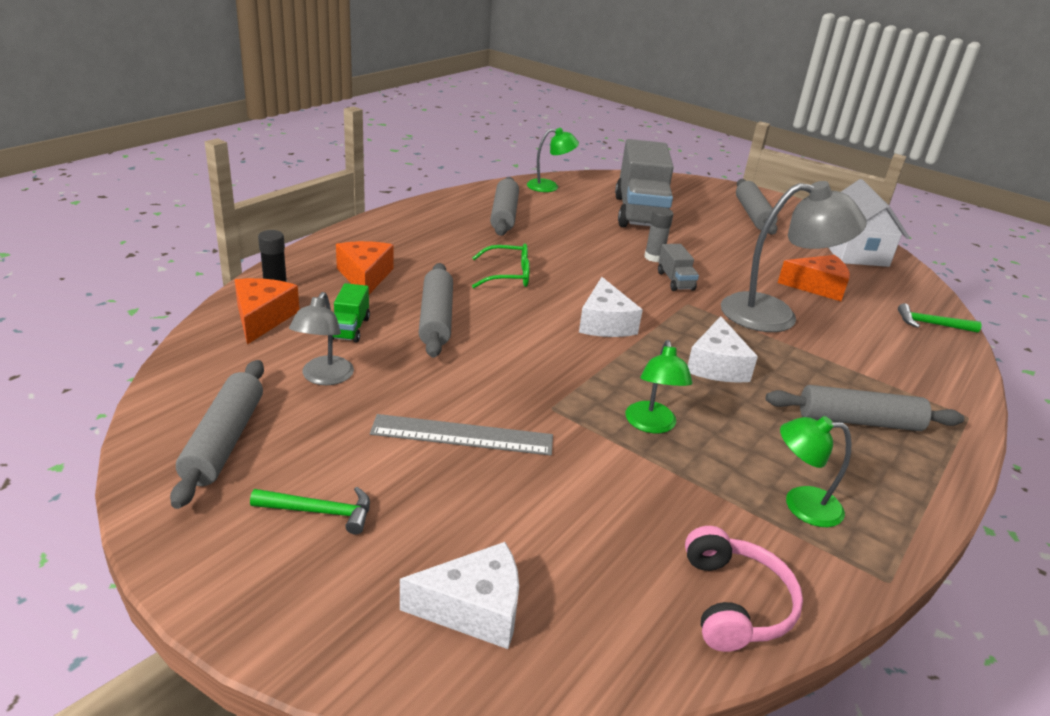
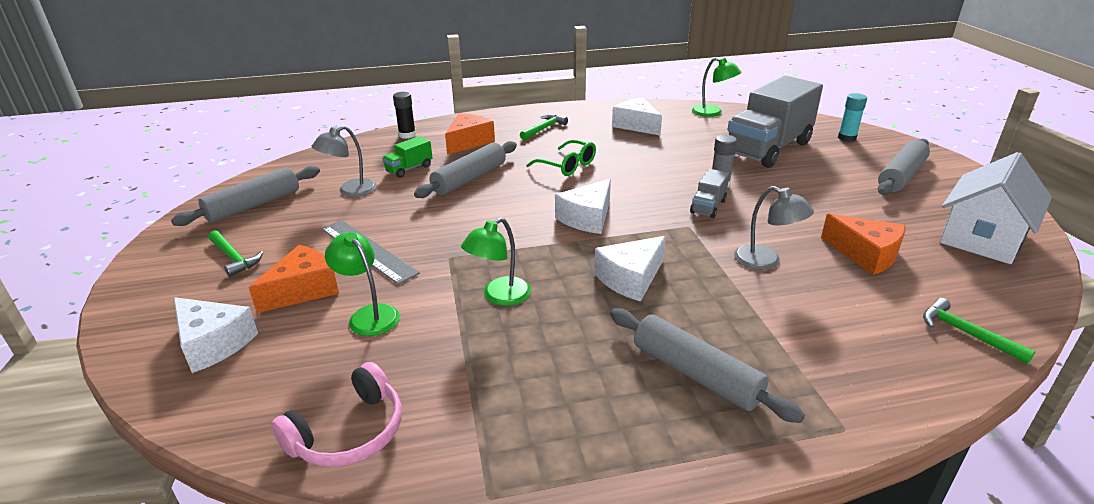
camera: 45 degrees right, 0 degrees up
(262, 318) = (373, 149): orange cheese -> orange cheese (303, 290)
(422, 240) = (544, 128): none -> green hammer
(504, 215) = (636, 125): grey rolling pin -> white cheese
(678, 189) = (847, 138): none -> turquoise glue stick
(774, 315) = (766, 261): grey lamp -> grey lamp, size x0.55
(801, 505) = (517, 404): green lamp -> green lamp (369, 315)

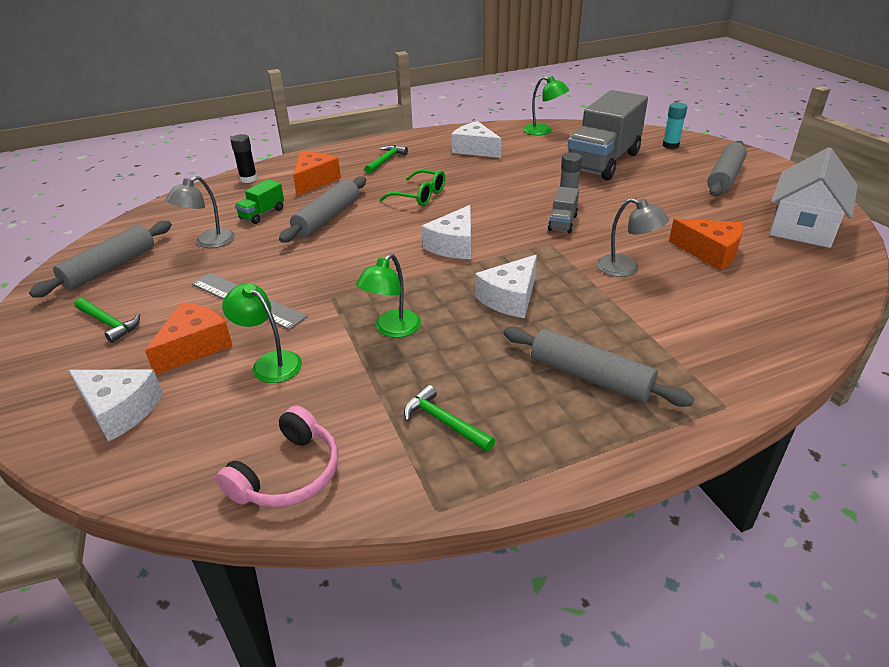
camera: 10 degrees left, 5 degrees up
(966, 333) = (806, 312): green hammer -> green hammer (444, 422)

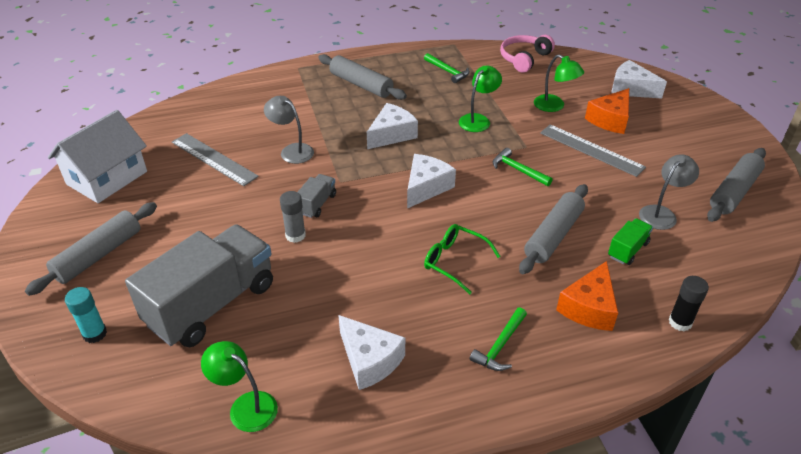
camera: 175 degrees left, 5 degrees up
(109, 323) = (686, 140): green hammer -> green hammer (518, 170)
(710, 252) = (213, 159): orange cheese -> grey ruler

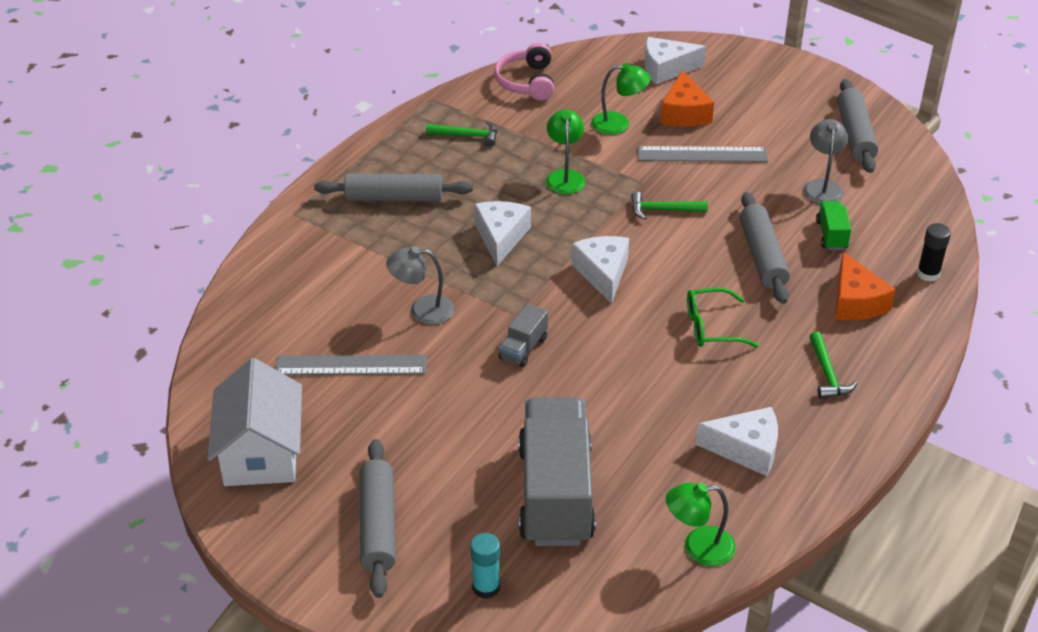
camera: 40 degrees left, 0 degrees up
(295, 235) = (544, 389): grey glue stick -> none
(317, 204) = (523, 348): grey truck -> grey truck turned 135 degrees counterclockwise

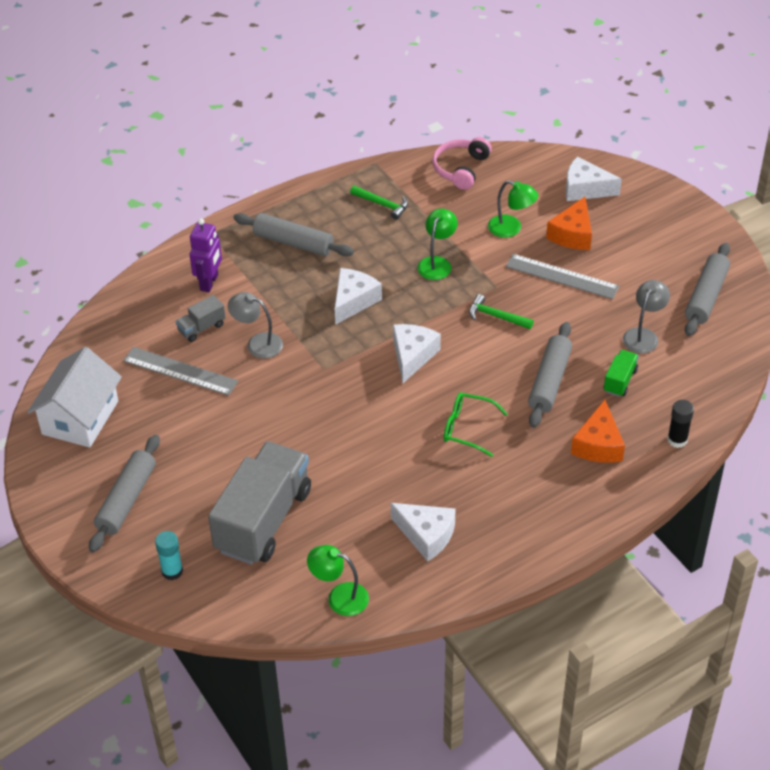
camera: 25 degrees right, 5 degrees up
(324, 264) = (209, 283): none -> purple robot
(523, 348) = (312, 398): grey truck -> grey truck (201, 328)
(827, 374) = (532, 497): green hammer -> none

